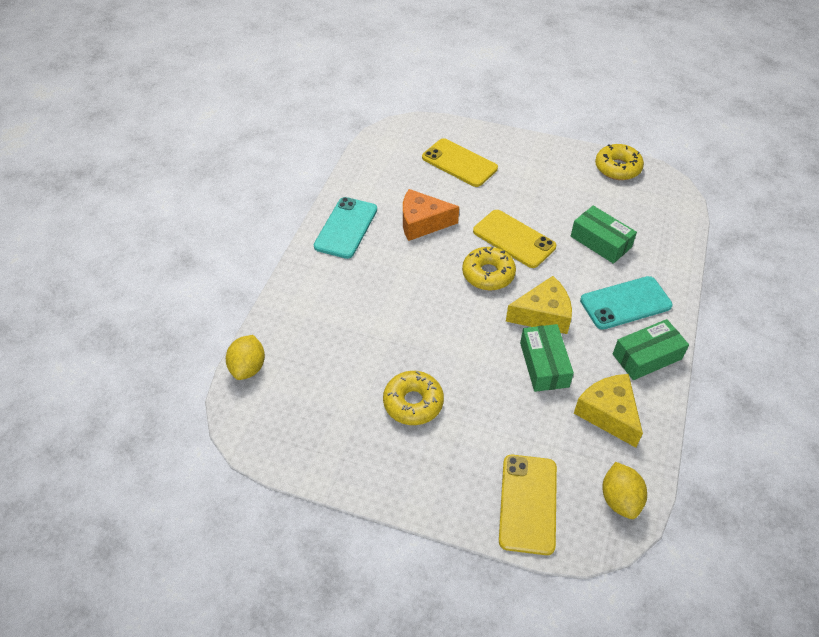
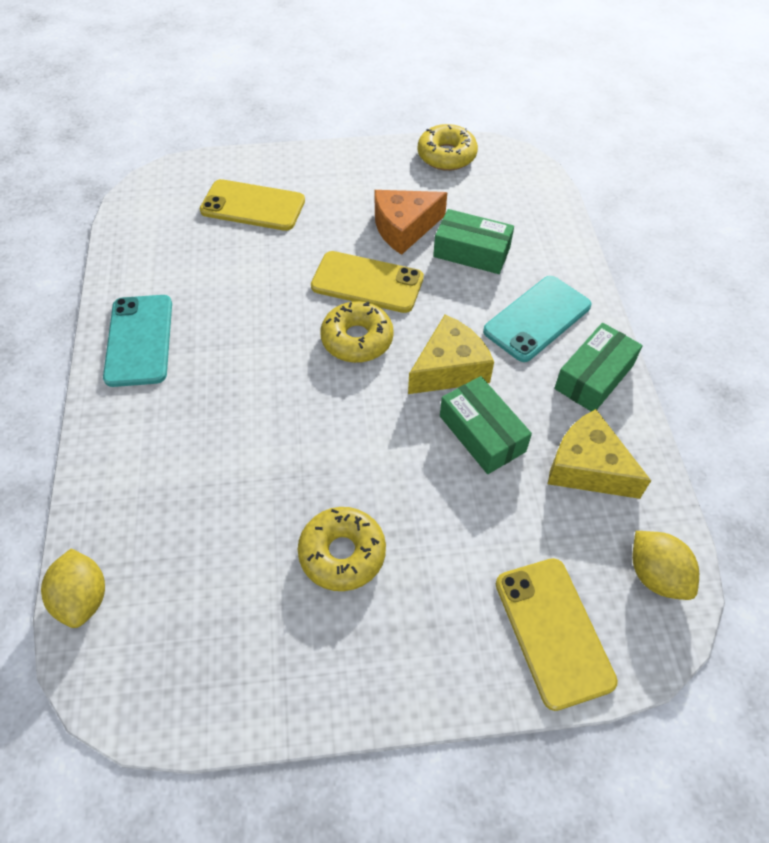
camera: 25 degrees left, 5 degrees up
(422, 223) = (241, 299): orange cheese -> orange cheese (404, 228)

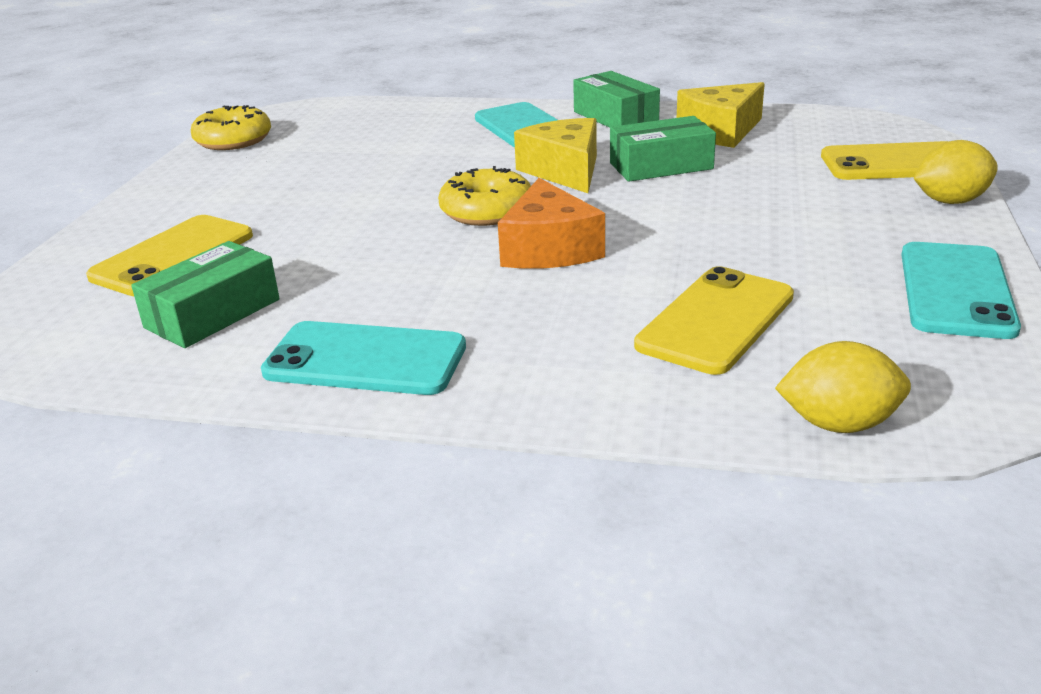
camera: 70 degrees left, 25 degrees down
(279, 678) = (955, 290): none -> turquoise phone
(342, 553) = (795, 244): yellow donut -> none
(367, 282) = (399, 198): yellow phone -> yellow phone (716, 321)
(404, 228) = (328, 171): orange cheese -> orange cheese (548, 249)
(471, 252) = (403, 145): green box -> green box (213, 313)
(656, 575) = (841, 123): yellow lemon -> yellow lemon (950, 201)

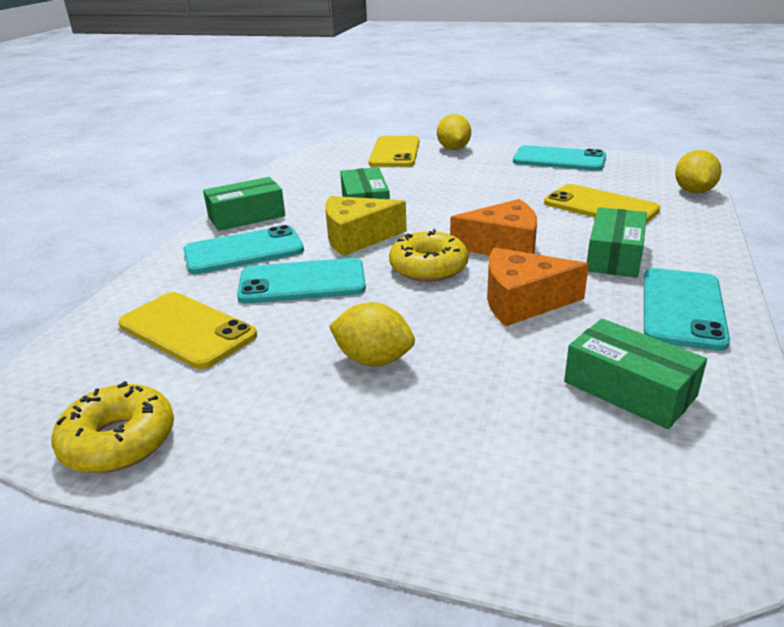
camera: 85 degrees left, 0 degrees up
(173, 256) = (502, 437): yellow phone -> yellow phone (187, 330)
(304, 201) = (373, 360): none -> yellow lemon
(400, 262) = (522, 301): none -> orange cheese
(455, 160) = (302, 282): none -> turquoise phone
(522, 322) = (614, 256): none -> green box
(720, 131) = (309, 186): yellow cheese -> none

